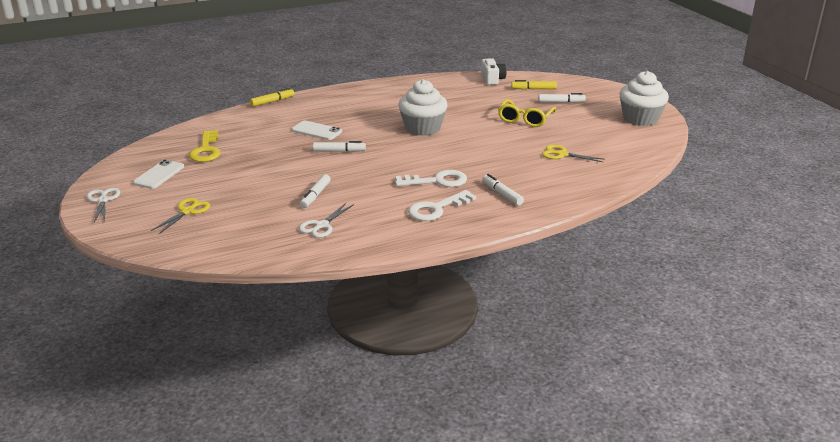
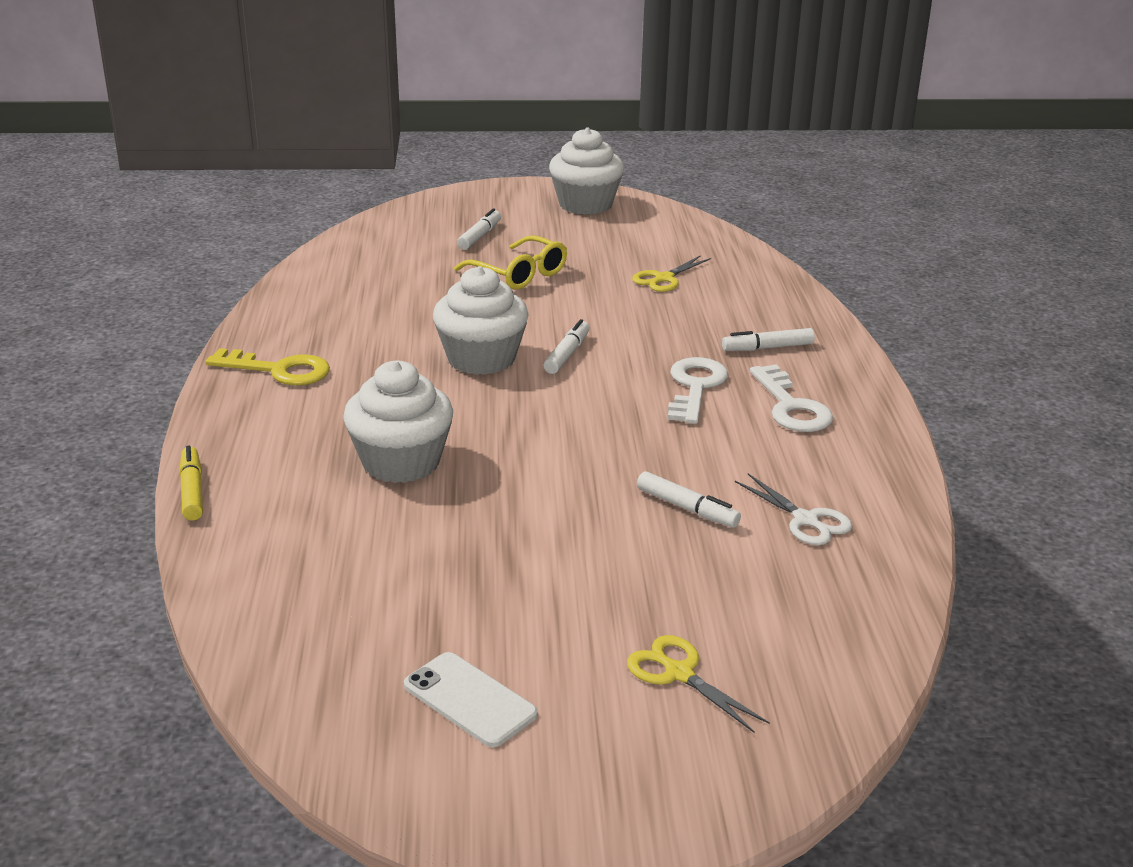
camera: 70 degrees left, 0 degrees up
(103, 200) = (556, 806): white scissors -> none
(206, 150) = (385, 615): yellow key -> yellow key (279, 370)
(317, 131) = (401, 462): white phone -> white cupcake
(339, 151) = (515, 454): white marker -> white marker (567, 354)
(492, 79) = (332, 262): white camera -> none
(534, 89) = (409, 242): yellow marker -> none

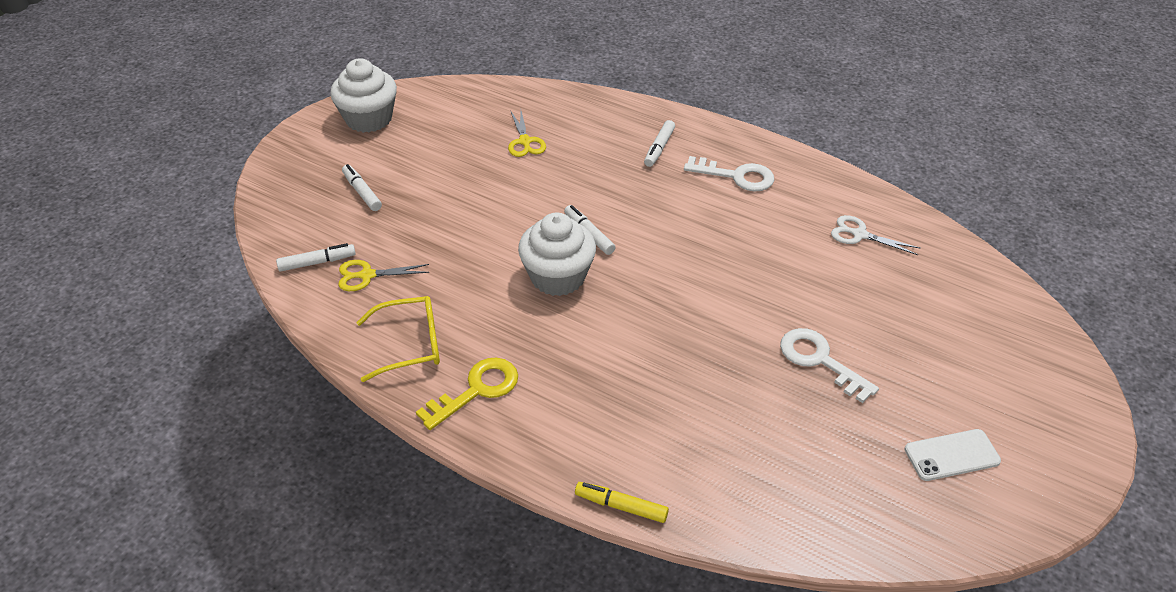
camera: 55 degrees left, 15 degrees up
(401, 462) = (667, 377): white cupcake -> none
(518, 274) = (447, 202): yellow glasses -> yellow glasses (409, 345)
(678, 673) = (972, 356): yellow scissors -> yellow scissors (367, 275)
(687, 508) = (816, 274): white marker -> white marker (317, 262)
(695, 387) = (681, 201): white key -> white key (819, 360)
(806, 520) = (859, 235): white scissors -> white scissors turned 150 degrees counterclockwise

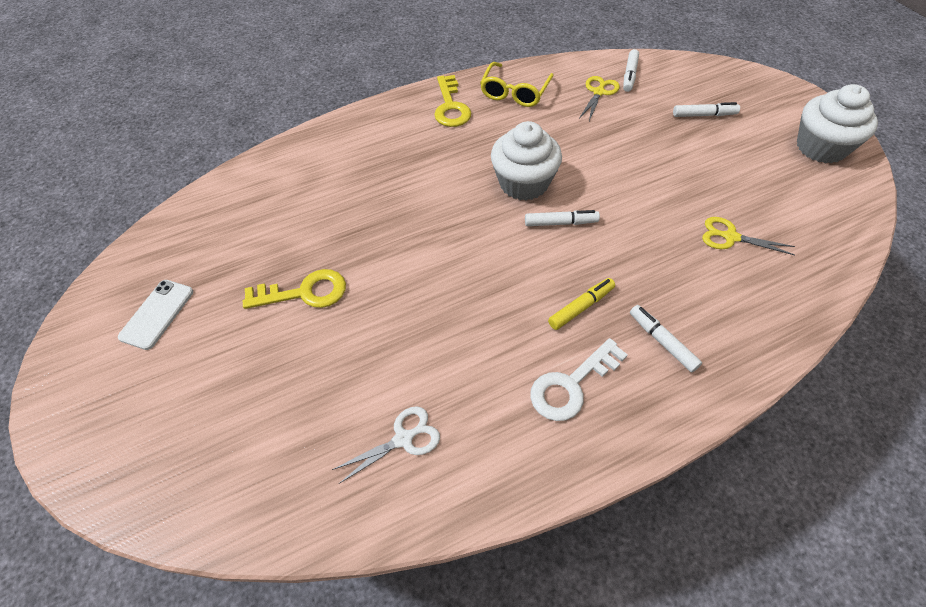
camera: 125 degrees right, 10 degrees up
(621, 506) = (311, 131): yellow marker -> yellow marker (580, 307)
(819, 360) = (304, 292): white key -> yellow key

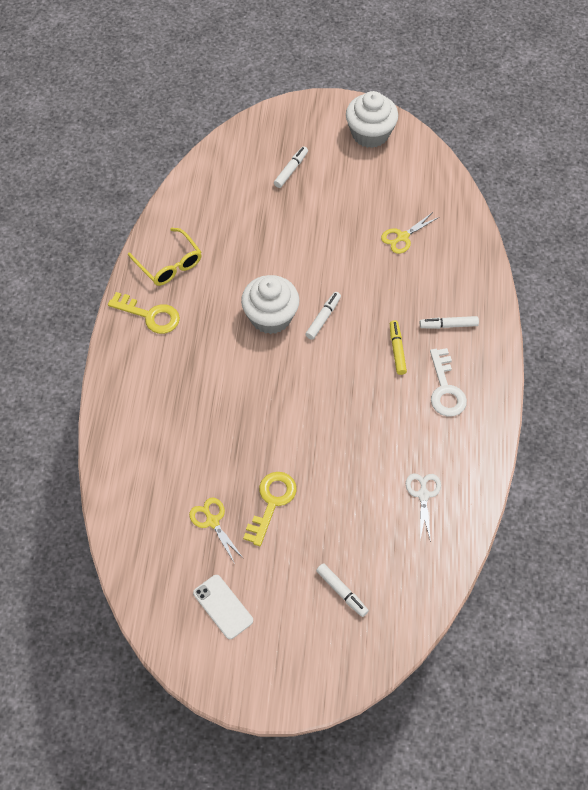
camera: 60 degrees left, 5 degrees up
(599, 92) = (215, 212): yellow scissors -> yellow scissors (212, 521)
(630, 75) = (213, 181): white marker -> white marker (341, 592)

